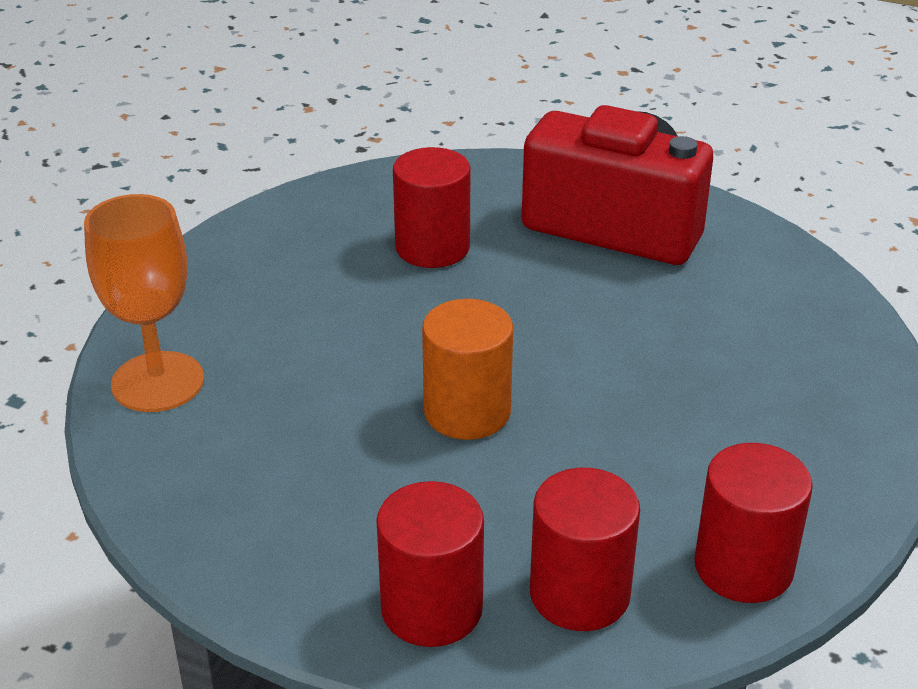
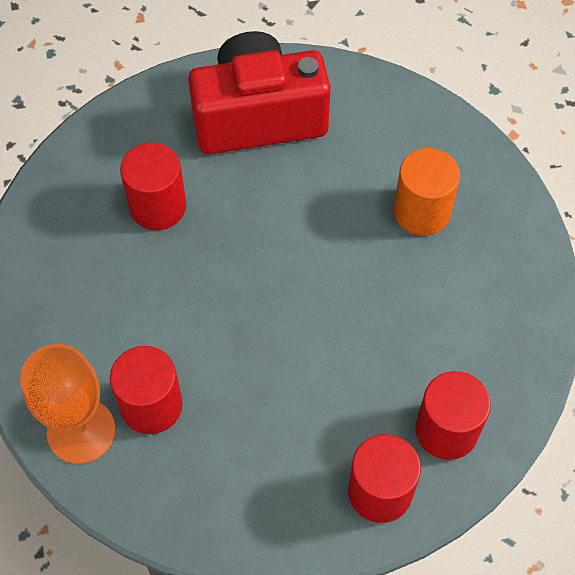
camera: 35 degrees left, 25 degrees up
(467, 412) = (289, 336): orange cylinder -> orange cylinder (422, 211)
(743, 567) = (513, 357): red cylinder -> red cylinder (151, 405)

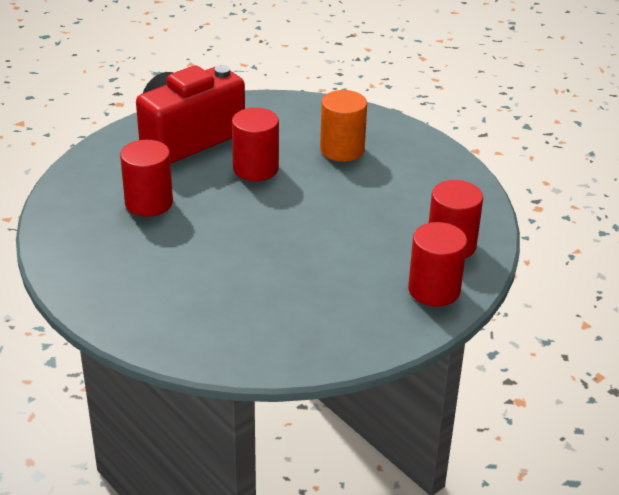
camera: 30 degrees left, 25 degrees down
(81, 431) = (187, 337): orange goblet -> none
(151, 405) = (231, 305): red cylinder -> red cylinder (255, 169)

